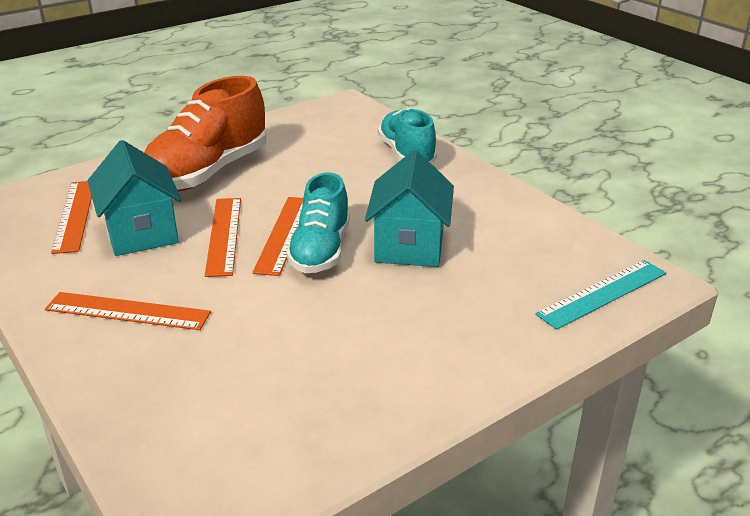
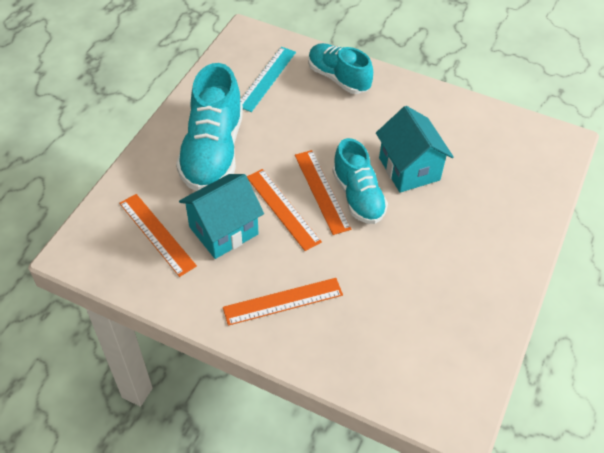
camera: 30 degrees left, 20 degrees up
(141, 233) = (223, 230): turquoise house -> turquoise house turned 75 degrees counterclockwise
(207, 173) = (213, 151): orange shoe -> turquoise shoe
(603, 293) = (544, 163): turquoise ruler -> turquoise ruler (266, 78)

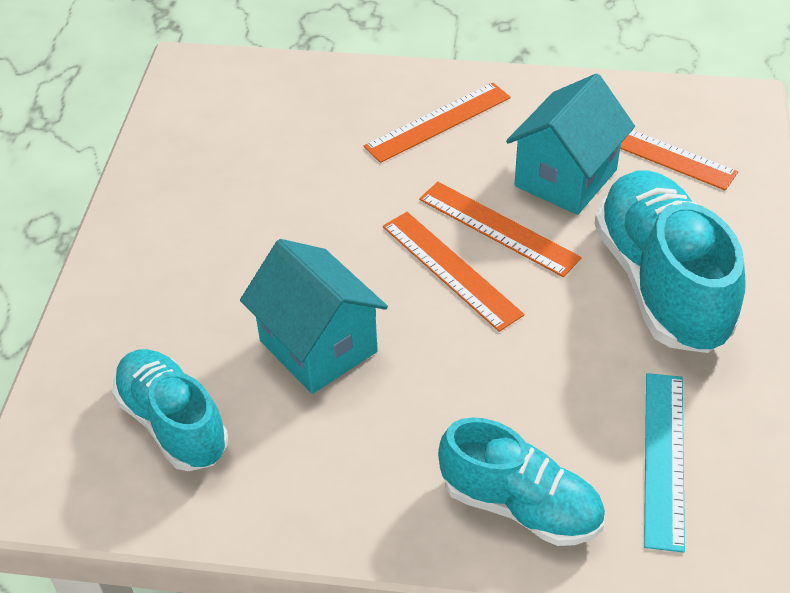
camera: 165 degrees right, 5 degrees down
(358, 196) = (389, 277): turquoise shoe -> turquoise shoe (173, 423)

